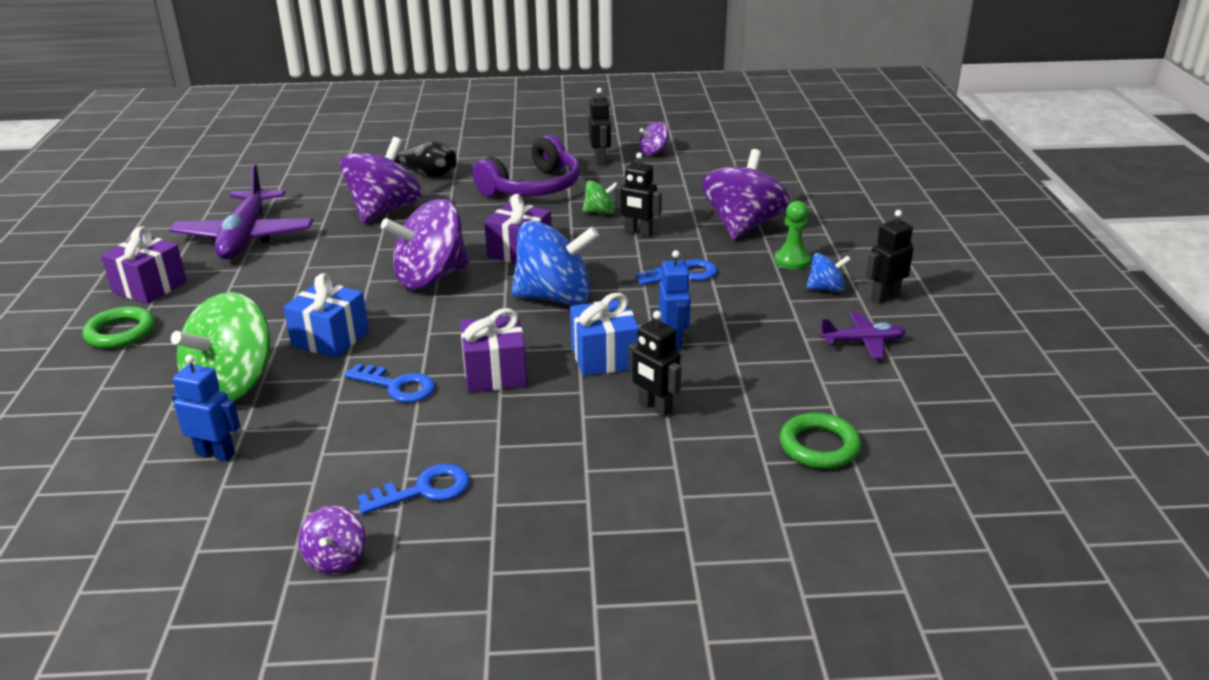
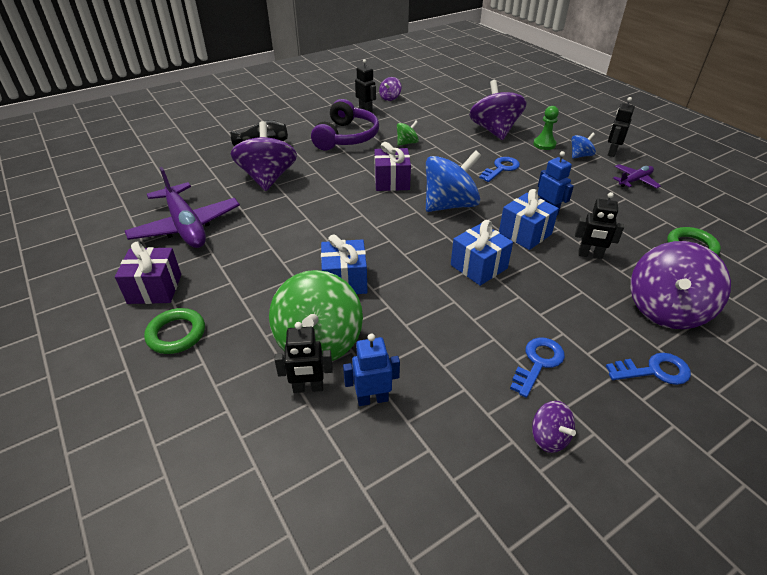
camera: 30 degrees left, 10 degrees up
(397, 386) = (431, 298): blue key -> blue key (654, 371)
(430, 278) = (358, 216): purple spinning top -> purple spinning top (666, 309)
(495, 373) = (478, 266): purple gift -> blue gift
(638, 233) = (445, 150): black robot -> black robot (308, 388)

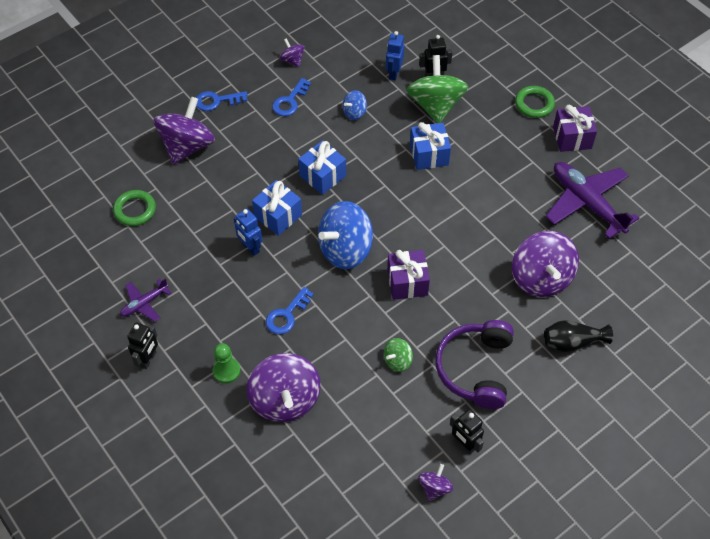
camera: 175 degrees right, 15 degrees up
(372, 399) = (393, 73): blue robot -> blue robot turned 120 degrees clockwise
(580, 156) = (189, 348): blue spinning top -> blue spinning top (354, 112)
(590, 255) = (227, 194): black robot -> none

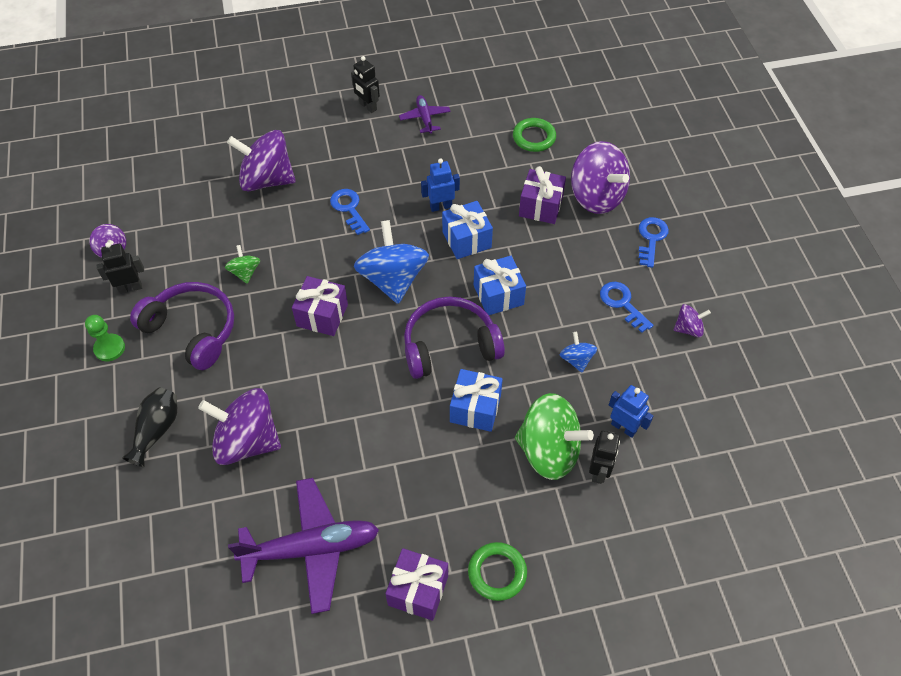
camera: 115 degrees right, 0 degrees up
(216, 179) = (540, 206): none -> purple gift
(226, 371) = (322, 151): green pawn -> green pawn (109, 348)
(386, 189) = (449, 345): none -> purple headphones

